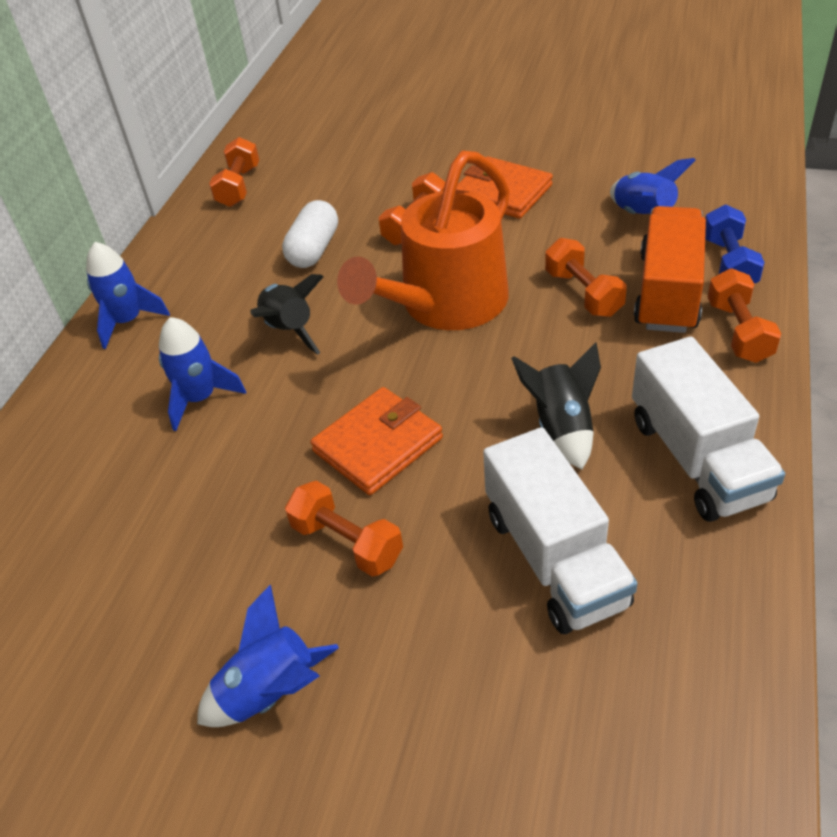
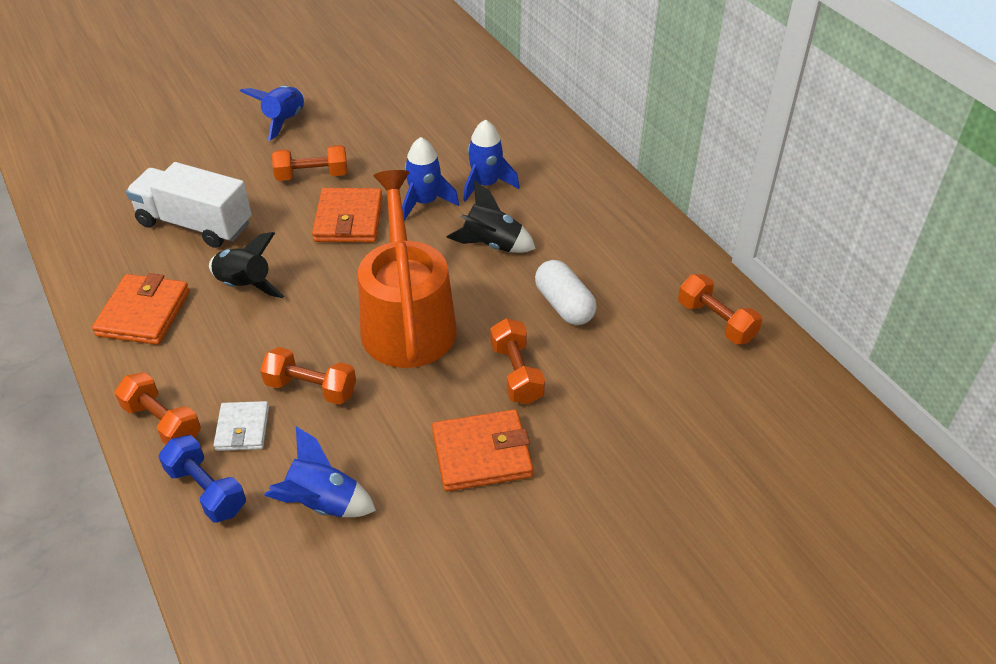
camera: 130 degrees right, 0 degrees up
(128, 321) = (604, 193): blue rocket -> blue rocket (425, 202)
(668, 292) = (242, 428): orange truck -> white wallet
(697, 459) = (144, 313): white truck -> orange wallet

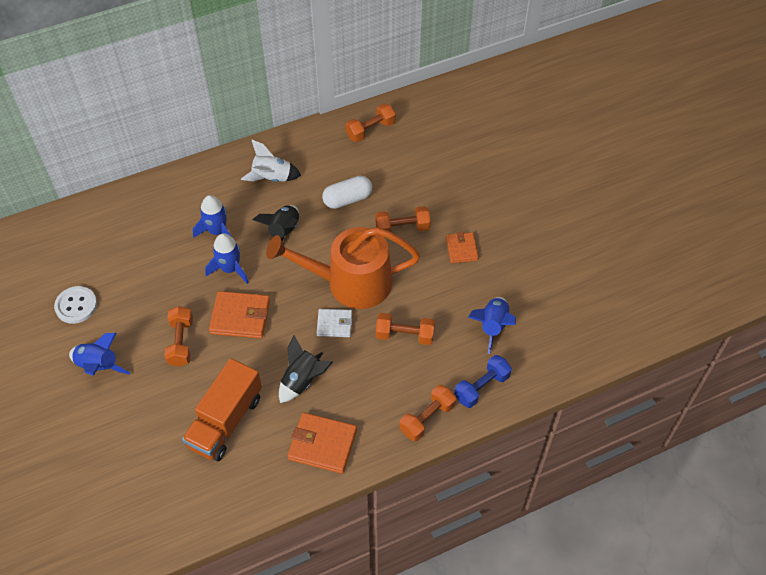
camera: 85 degrees left, 10 degrees up
(195, 224) = (225, 421): white truck -> orange truck
(242, 428) = (435, 371): white wallet -> white wallet (334, 324)
(311, 388) = (405, 335): orange dumbbell -> orange dumbbell turned 75 degrees clockwise
(367, 94) = (76, 306): none -> white button
(482, 454) = (461, 249): orange wallet -> orange wallet, size x0.63
(589, 223) = (272, 177): none -> white rocket

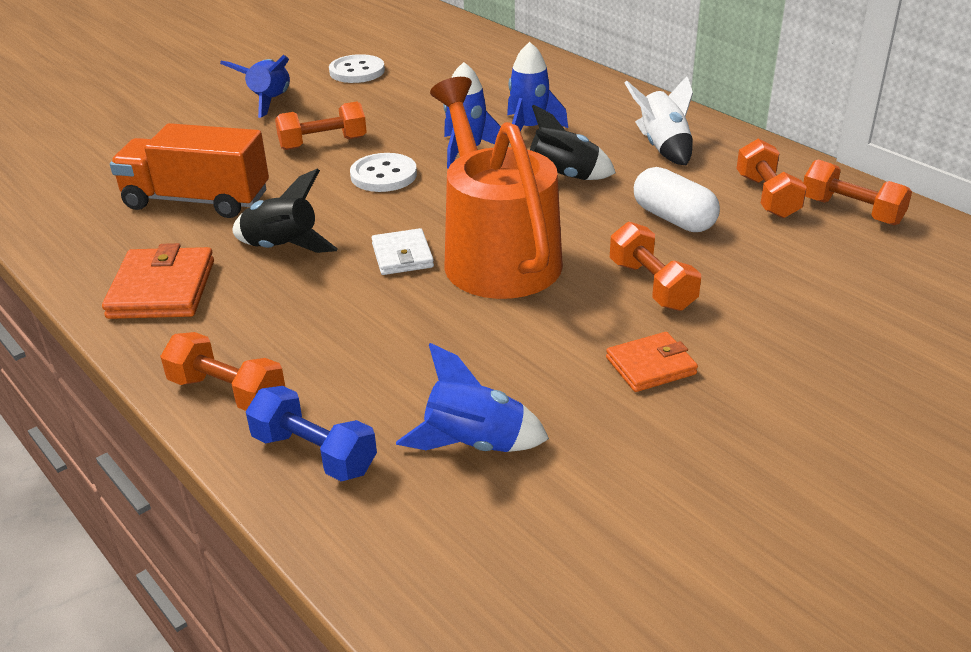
camera: 75 degrees right, 20 degrees down
(240, 317) = (383, 175): orange wallet -> white button
(405, 335) = (407, 332): orange dumbbell -> orange dumbbell (767, 196)

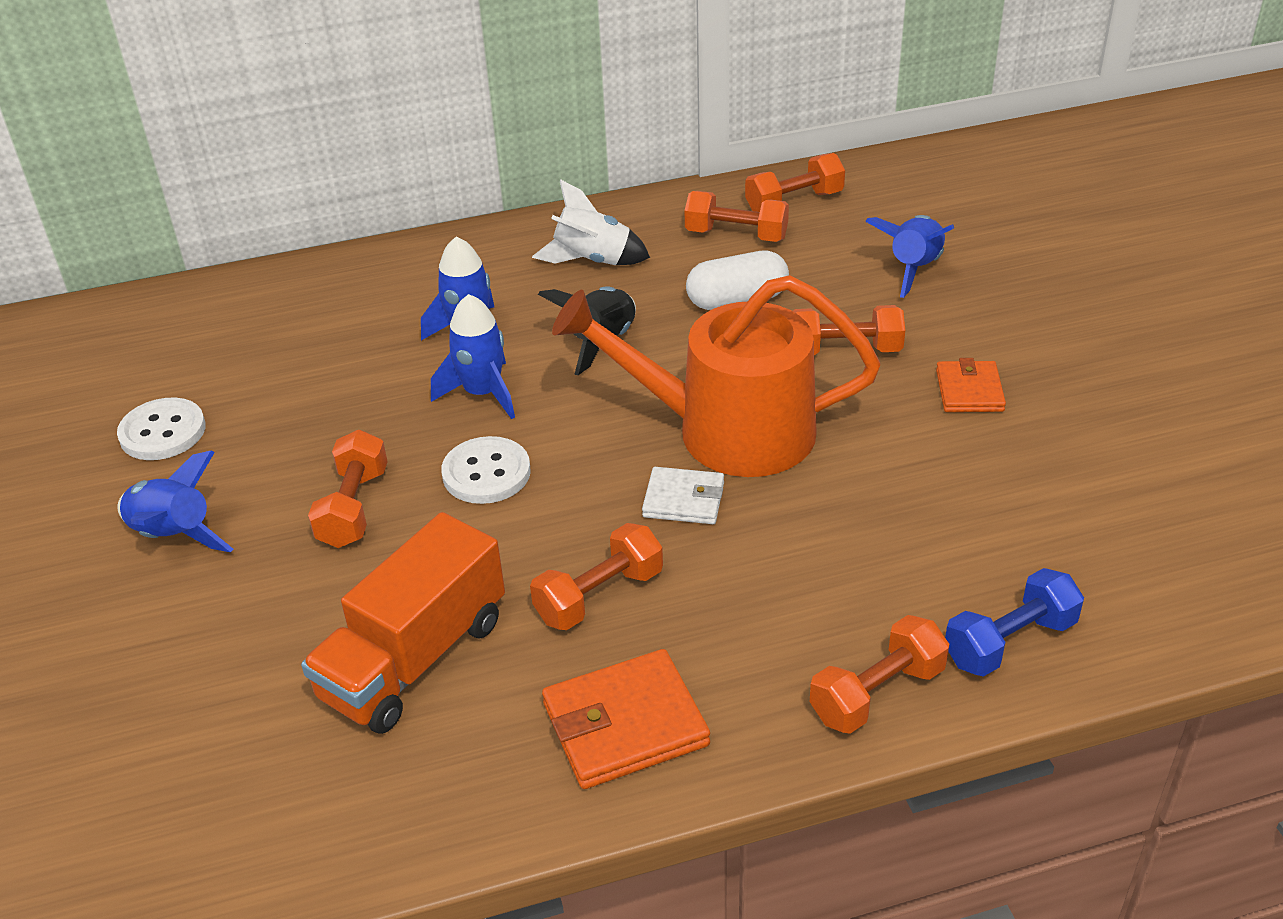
camera: 65 degrees left, 5 degrees up
(162, 289) = (625, 724): orange wallet -> orange wallet turned 45 degrees counterclockwise
(282, 248) = (599, 596): black rocket -> orange dumbbell
(474, 444) = (1036, 528): blue rocket -> blue rocket (913, 269)

